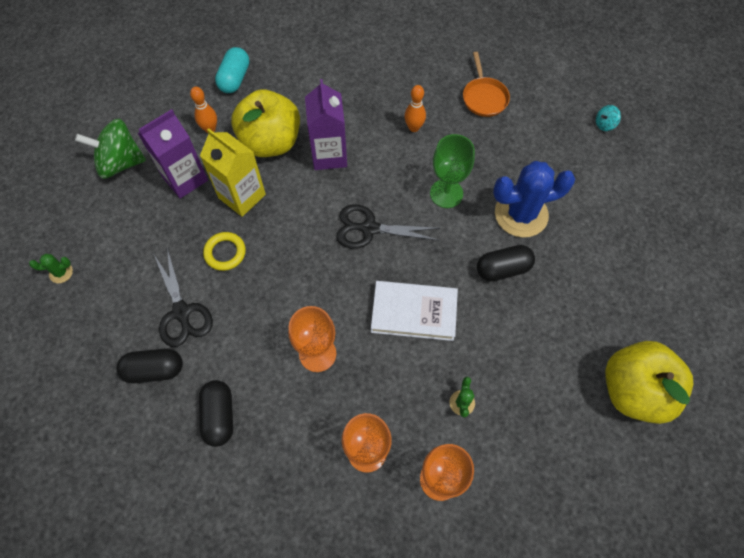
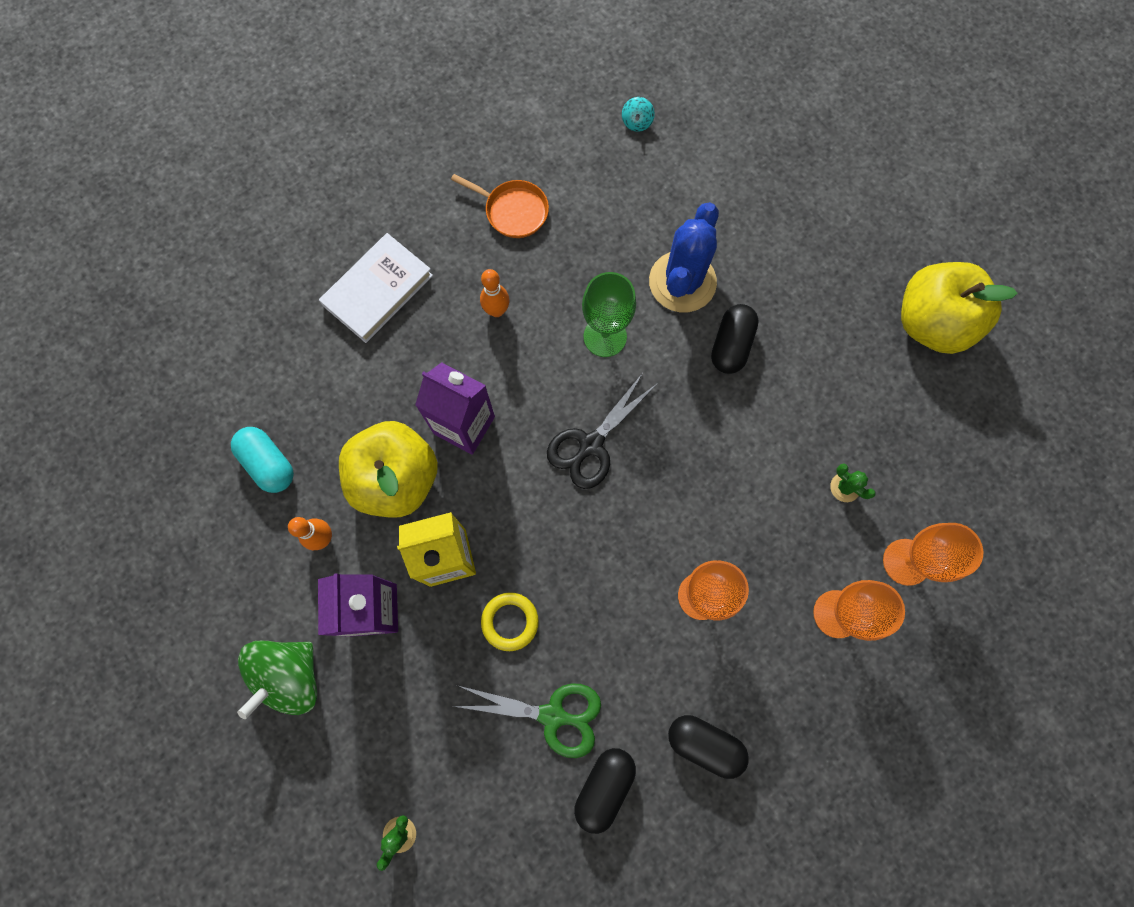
camera: 55 degrees left, 10 degrees up
(182, 312) = (553, 715): black scissors -> green scissors
(414, 312) = (720, 467): white book -> white book (378, 291)

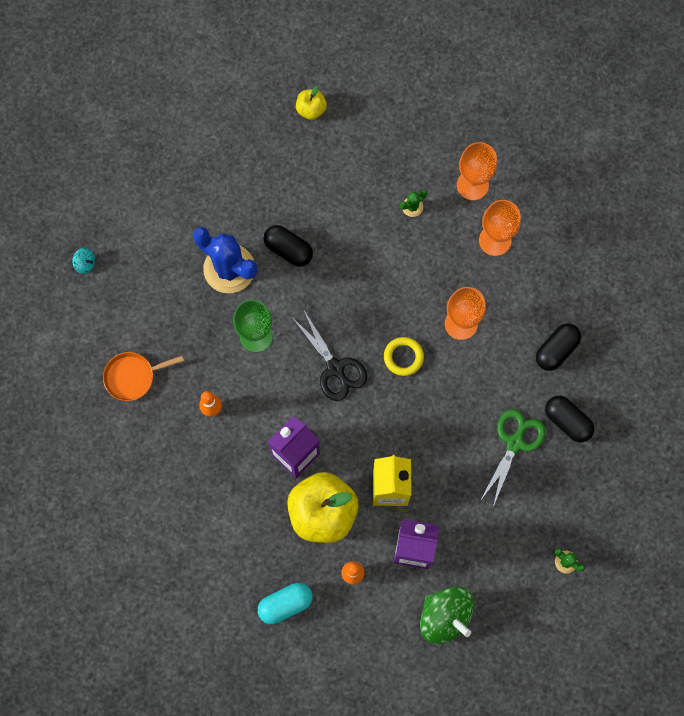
camera: 75 degrees left, 0 degrees up
(378, 291) = (169, 494): white book -> none
(510, 621) = (445, 456): yellow ring -> yellow ring (403, 357)
(513, 211) = (133, 376): orange pan -> orange pan turned 150 degrees counterclockwise
(931, 323) = (311, 109): yellow apple -> yellow apple, size x0.48

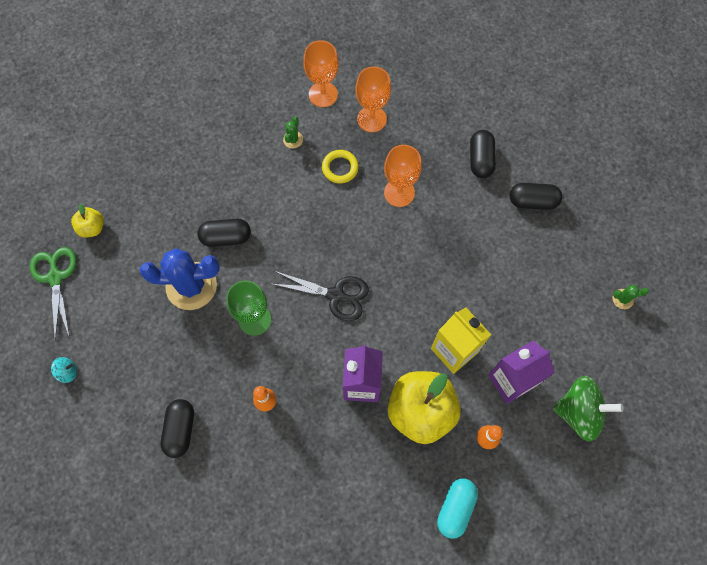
camera: 40 degrees left, 5 degrees down
(133, 376) = (180, 430): orange pan -> black capsule
(311, 109) = (159, 127): yellow apple -> yellow apple (92, 228)
(403, 357) = (379, 248): yellow ring -> yellow ring (340, 168)
(514, 443) = (511, 245): green scissors -> green scissors (55, 277)

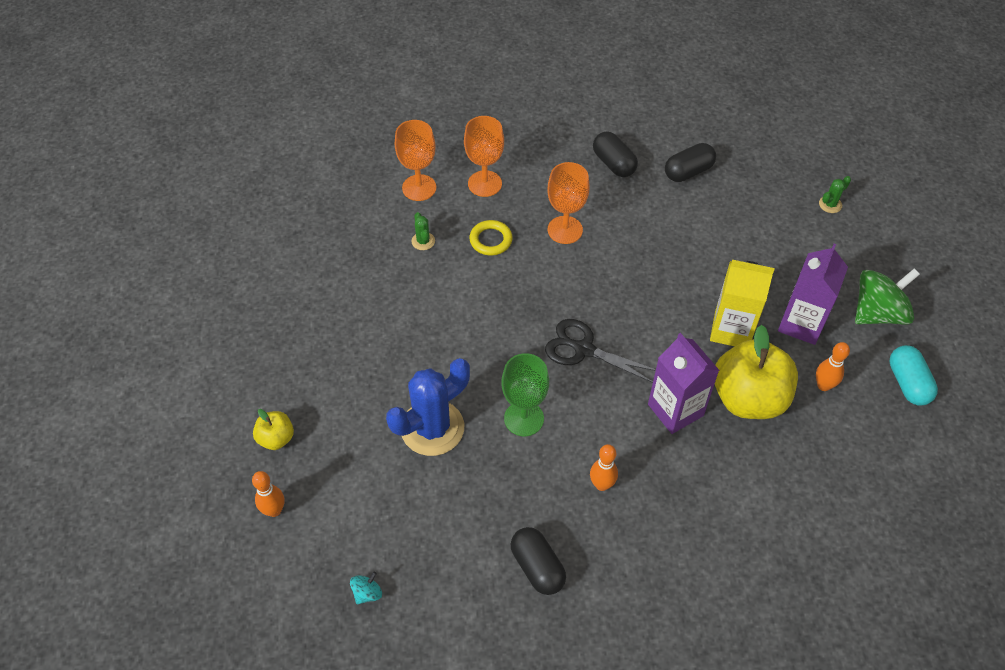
camera: 35 degrees left, 15 degrees down
(55, 277) = (274, 510): green scissors -> orange bowling pin
(226, 237) = (430, 363): black capsule -> none
(336, 295) = (583, 349): black scissors -> black scissors turned 135 degrees counterclockwise
(455, 508) = (851, 459): turquoise capsule -> turquoise capsule (907, 383)

